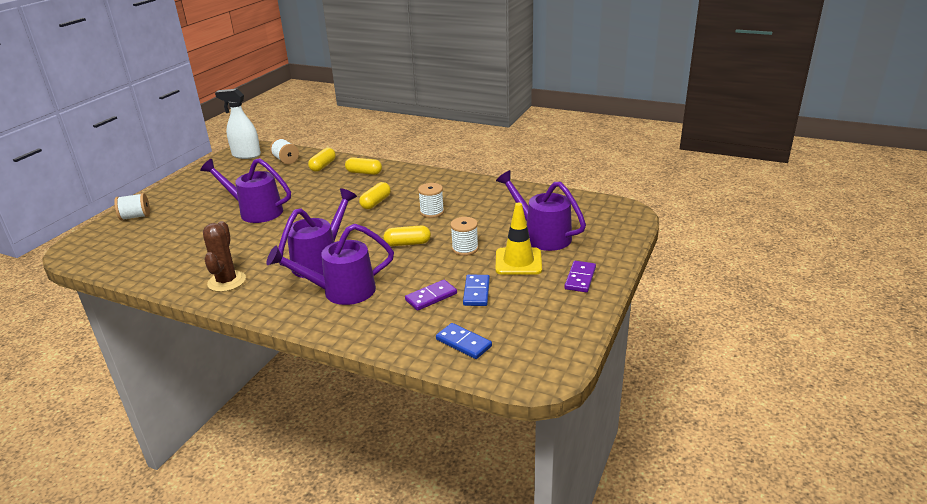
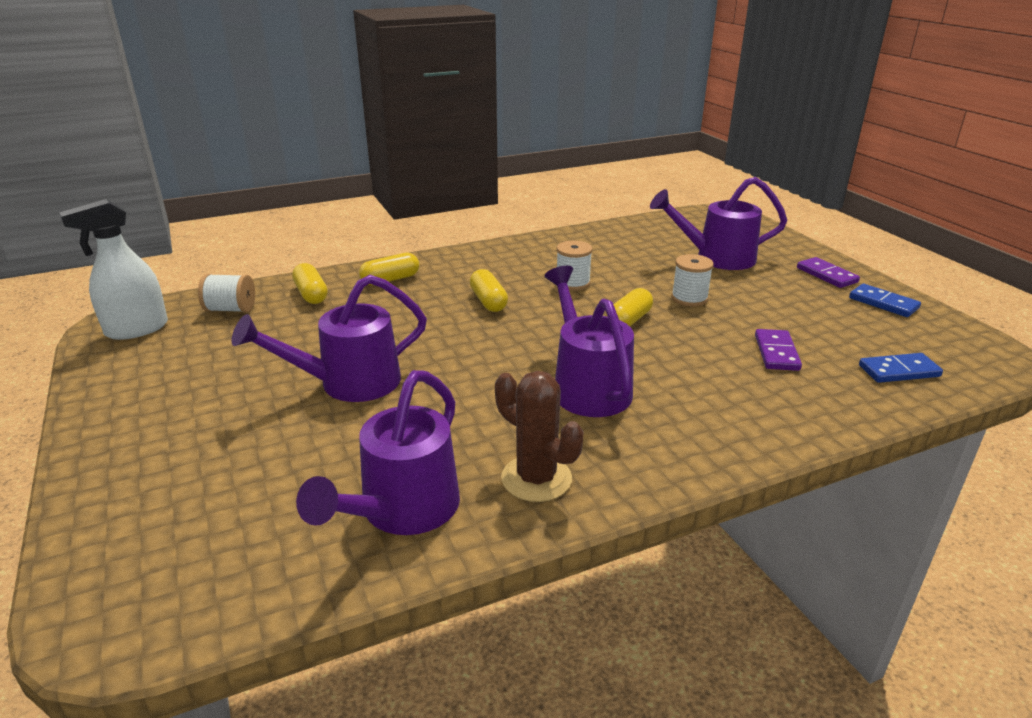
camera: 50 degrees left, 0 degrees up
(135, 217) = (125, 501): white spool -> none
(341, 291) = (691, 400): purple watering can -> purple watering can (402, 511)
(476, 292) = (795, 327): blue domino -> blue domino (883, 303)
(518, 261) = (756, 286): yellow traffic cone -> none

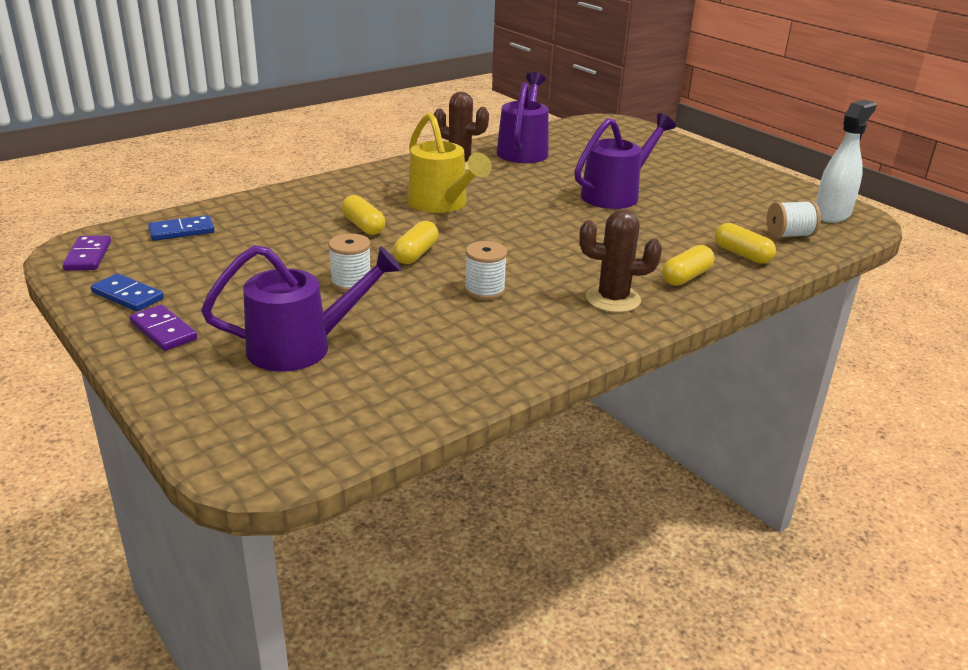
camera: 165 degrees right, 0 degrees up
(471, 268) = (613, 299): none -> brown cactus
(488, 301) = (562, 262): yellow capsule -> yellow capsule (363, 226)
(587, 386) = (442, 204): purple watering can -> yellow watering can
(776, 352) = (281, 237): purple domino -> purple domino (88, 256)

